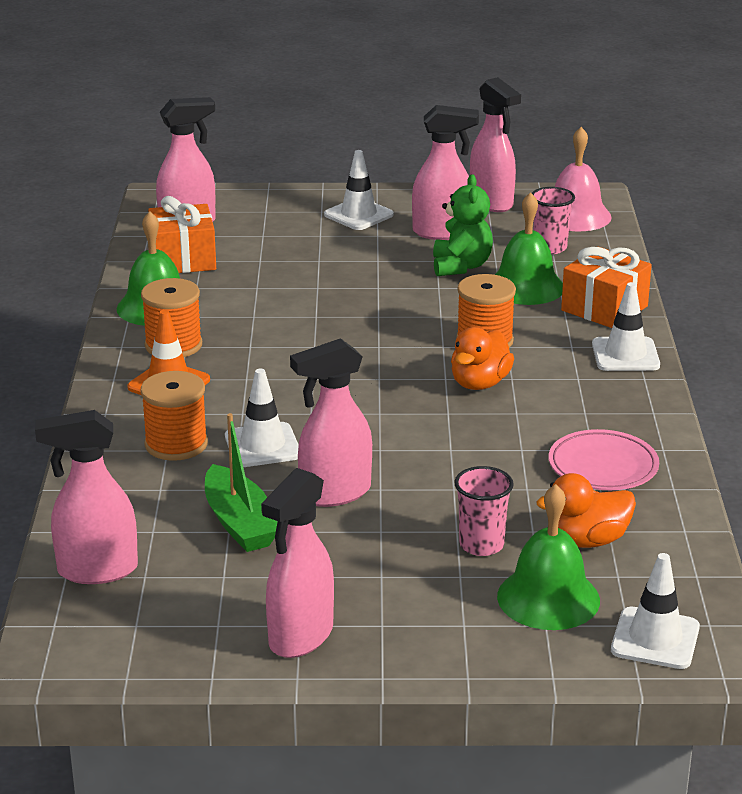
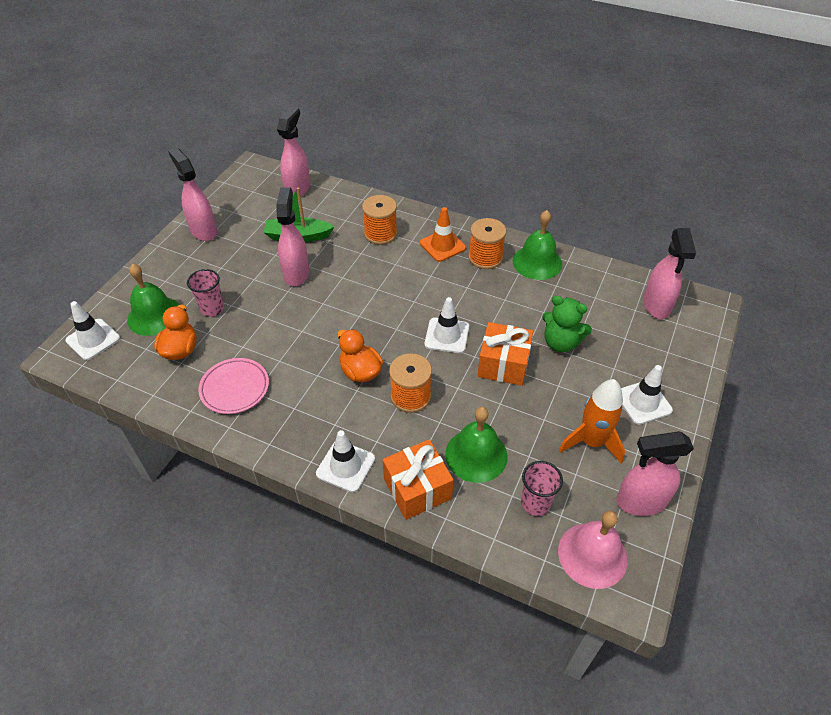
camera: 115 degrees right, 20 degrees up
(183, 259) = (600, 289): orange gift -> orange gift (503, 364)
(262, 446) = (358, 262): white traffic cone -> white traffic cone (447, 335)
(442, 233) = (591, 442): pink spray bottle -> orange rocket
(461, 266) = (527, 429): green teddy bear -> green teddy bear (560, 342)

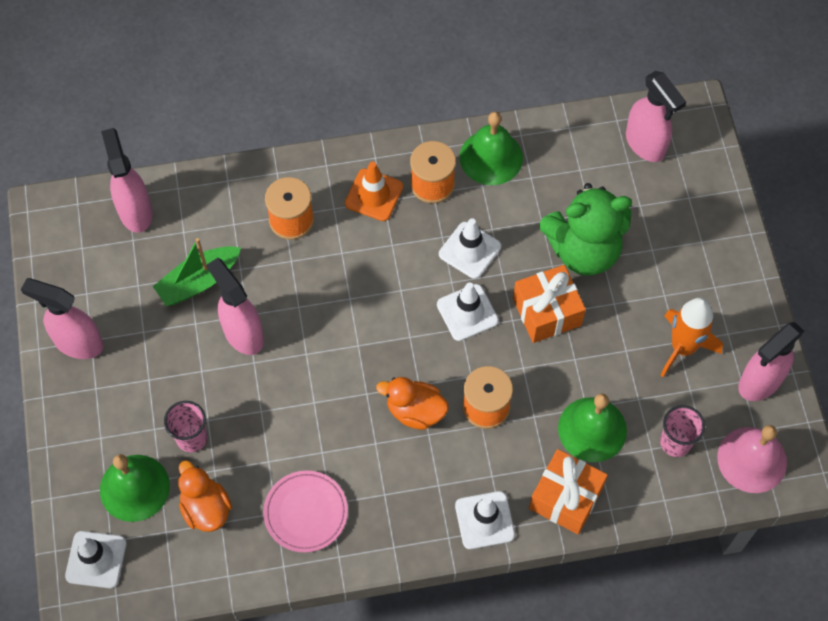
camera: 35 degrees left, 15 degrees up
(560, 342) = (583, 250): green teddy bear -> green teddy bear, size x1.55
(643, 402) = (701, 273): white traffic cone -> white traffic cone (469, 250)

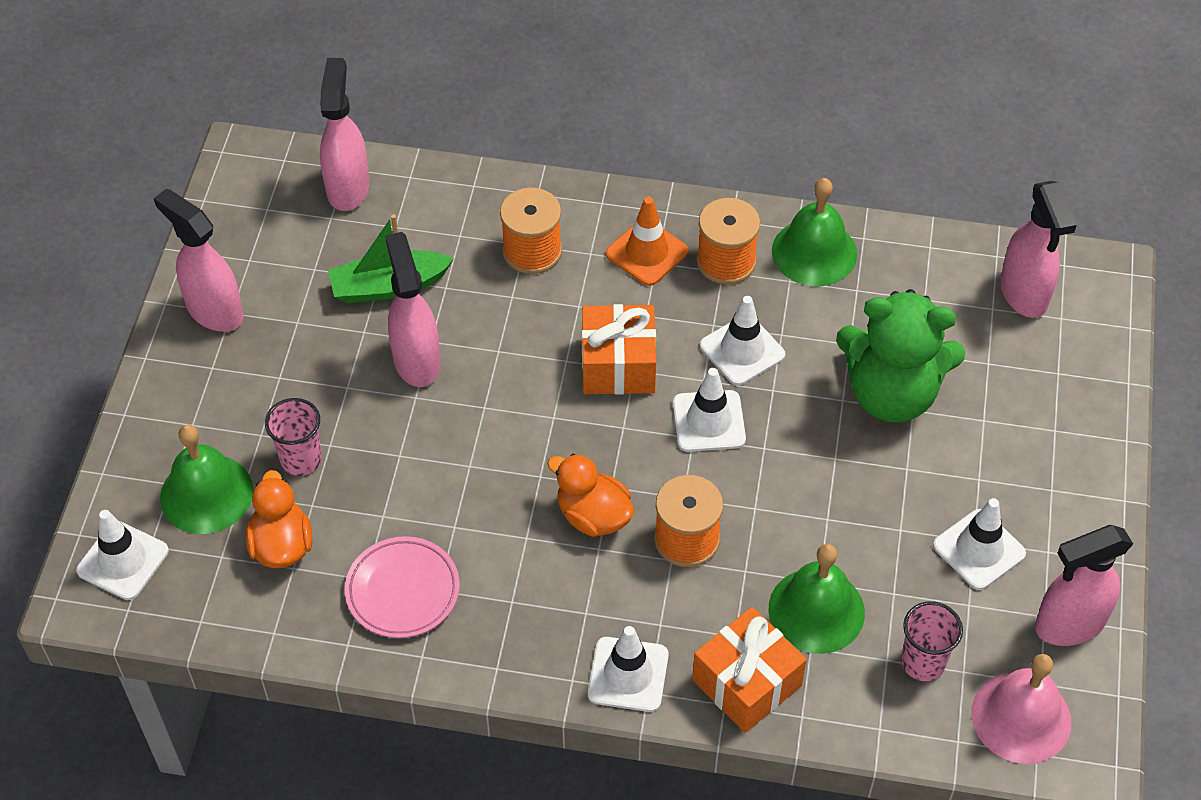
camera: 20 degrees right, 10 degrees down
(547, 312) = (813, 452): orange gift -> orange gift (618, 365)
(683, 348) = (979, 549): orange rocket -> white traffic cone

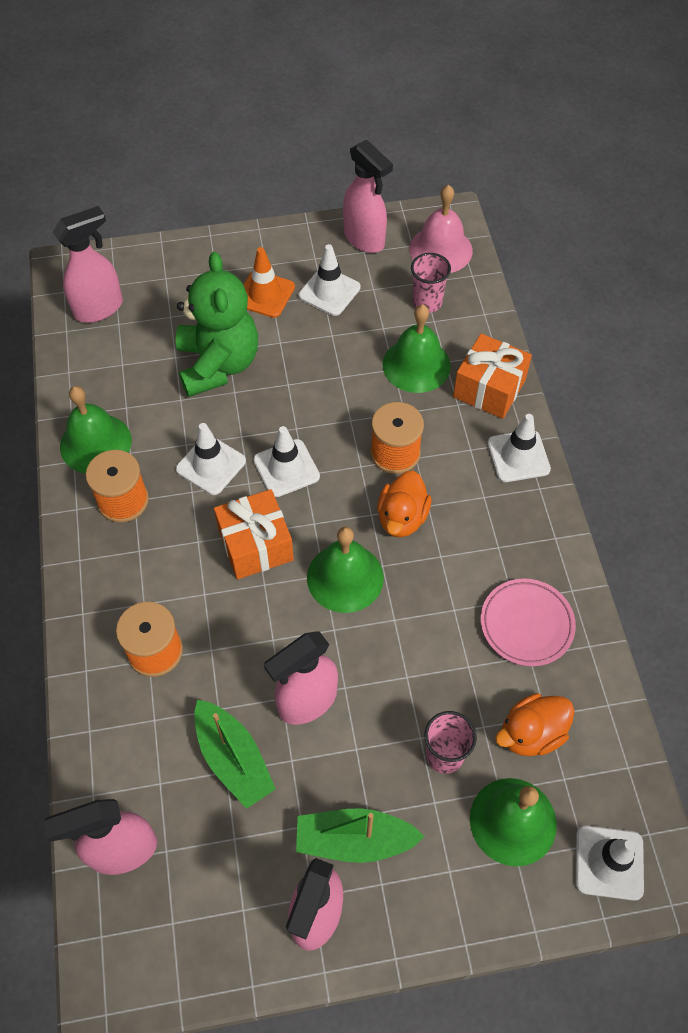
camera: 110 degrees left, 5 degrees up
(262, 358) = (354, 840): none -> green boat
(541, 436) = (345, 577): none -> green bell
(647, 252) = (130, 560): orange traffic cone -> orange traffic cone (265, 294)

